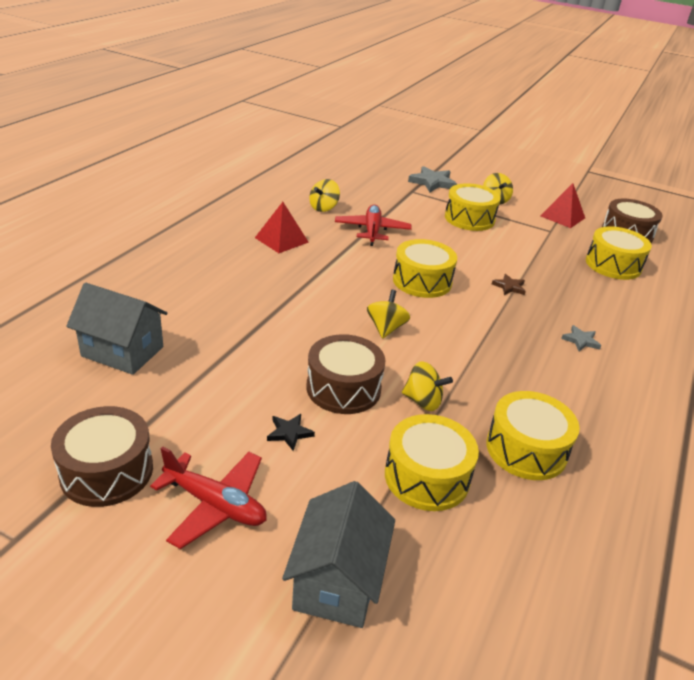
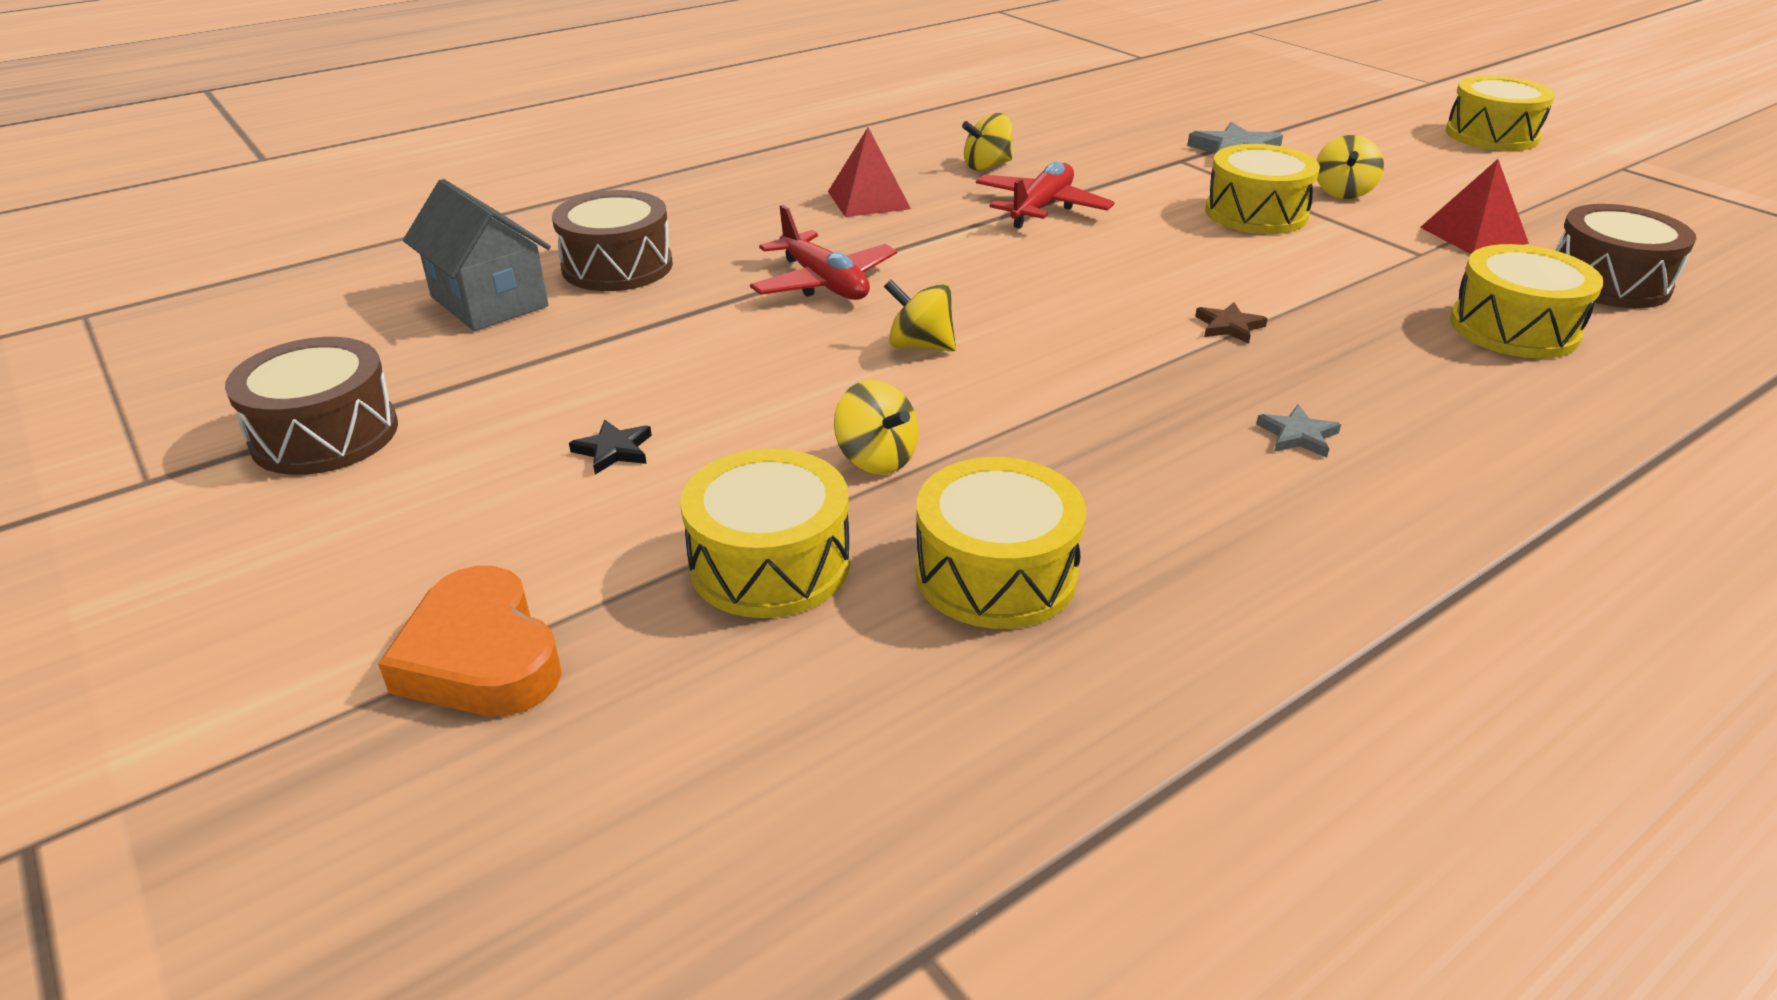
camera: 30 degrees right, 0 degrees up
(215, 505) = (417, 511): red plane -> red plane (824, 283)
(337, 581) = (481, 657): grey house -> orange heart
(343, 388) = (760, 412): brown drum -> brown drum (617, 266)
(386, 328) = (920, 345): yellow spinning top -> yellow spinning top turned 105 degrees counterclockwise
(422, 281) = (1059, 291): yellow drum -> yellow drum (1491, 135)

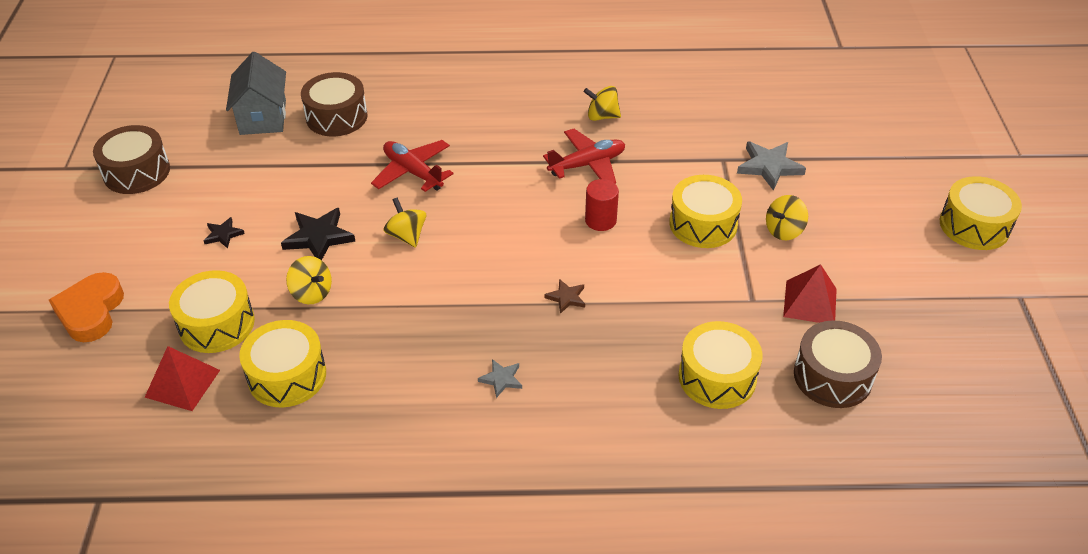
camera: 35 degrees right, 10 degrees up
(787, 394) = (319, 237): none -> black star
(824, 283) = (413, 172): red plane -> red plane turned 135 degrees clockwise
(868, 200) = (505, 118): red pyramid -> red pyramid (182, 383)
(876, 459) = (312, 293): yellow spinning top -> yellow spinning top turned 45 degrees counterclockwise
(1142, 247) = (600, 220): none -> red cylinder

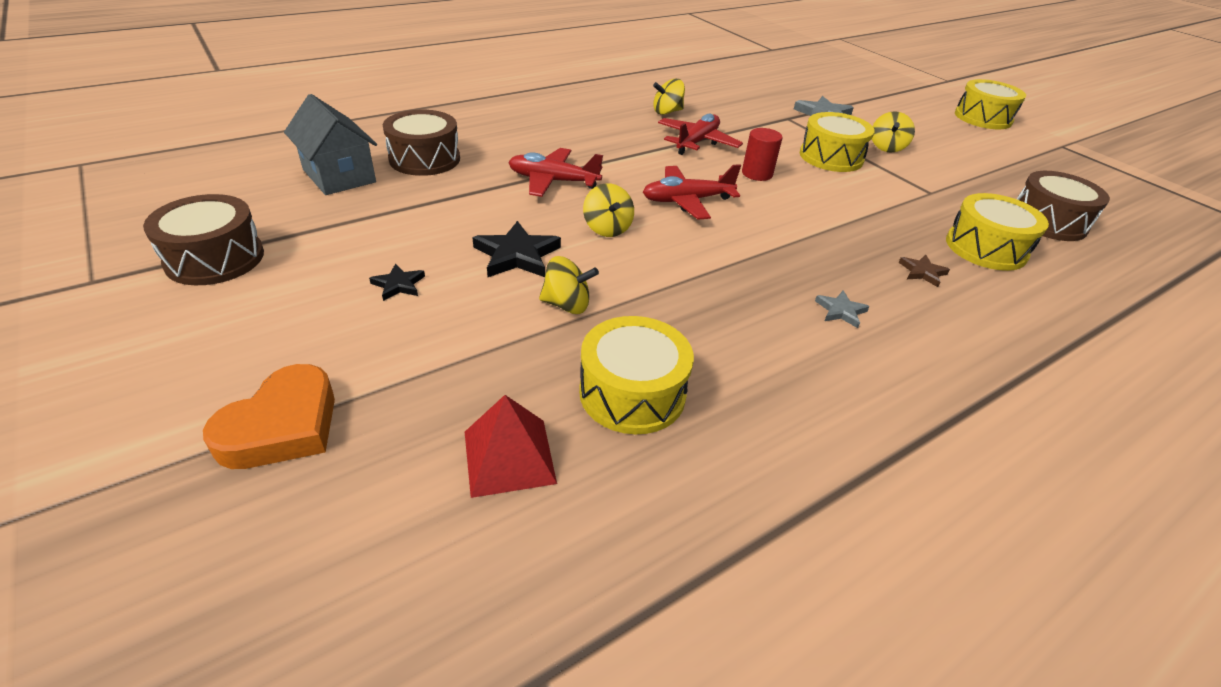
camera: 35 degrees left, 5 degrees down
(91, 312) = (282, 426): orange heart -> orange heart turned 120 degrees counterclockwise
(217, 324) = (485, 374): yellow drum -> none
(407, 236) = (607, 228): yellow spinning top -> yellow spinning top turned 135 degrees counterclockwise
(501, 230) = (687, 201): none -> red plane
(566, 298) = (805, 232): brown star -> brown star (922, 272)
(810, 302) = (965, 183): red pyramid -> none

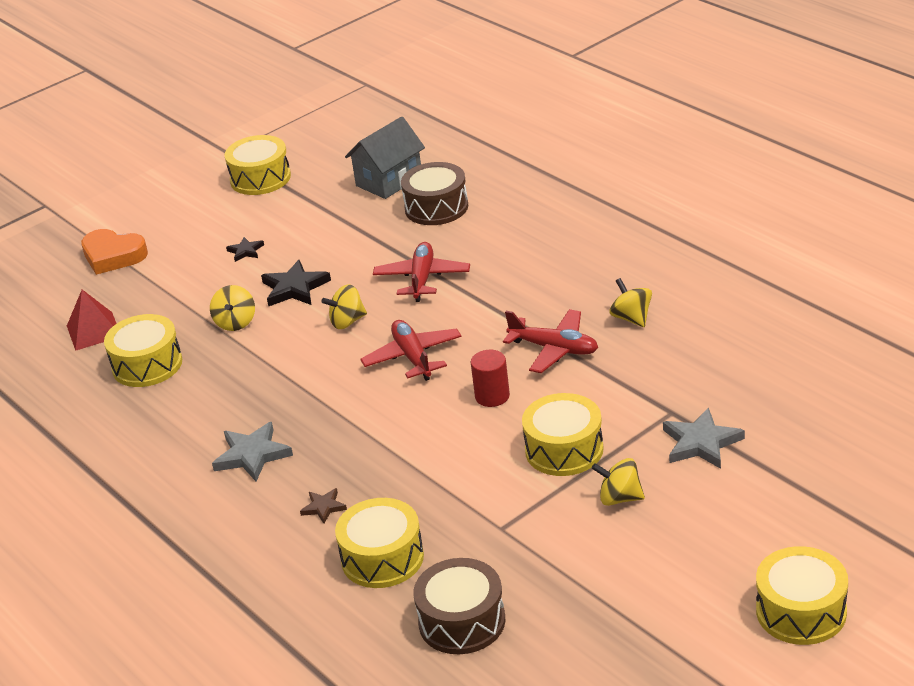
camera: 90 degrees right, 5 degrees down
(215, 258) = (260, 178): brown drum -> yellow drum
(840, 311) = (252, 455): grey star -> grey star, size x1.79

